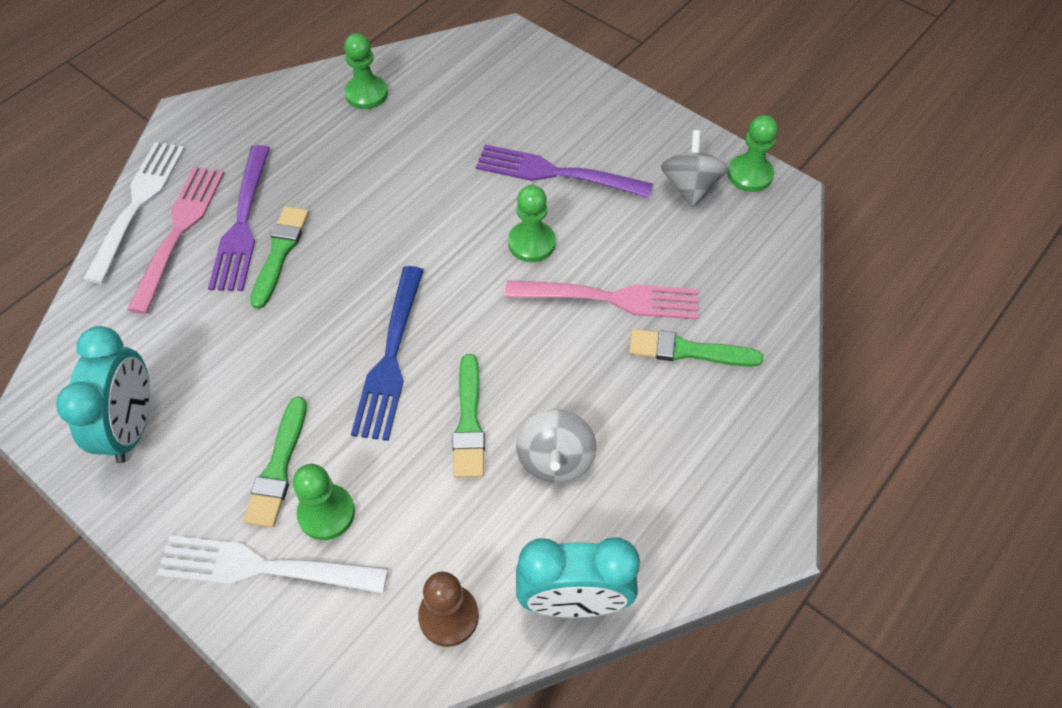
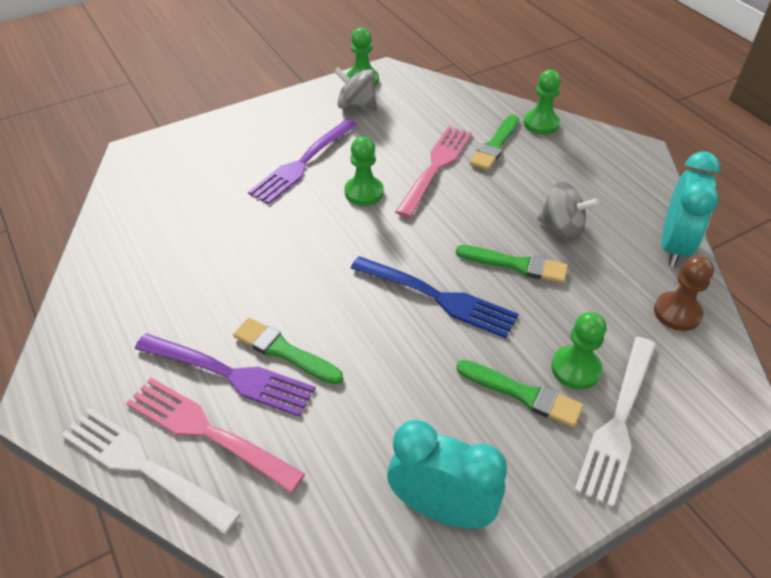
camera: 70 degrees left, 10 degrees down
(366, 94) = (128, 252): green pawn -> green pawn (541, 123)

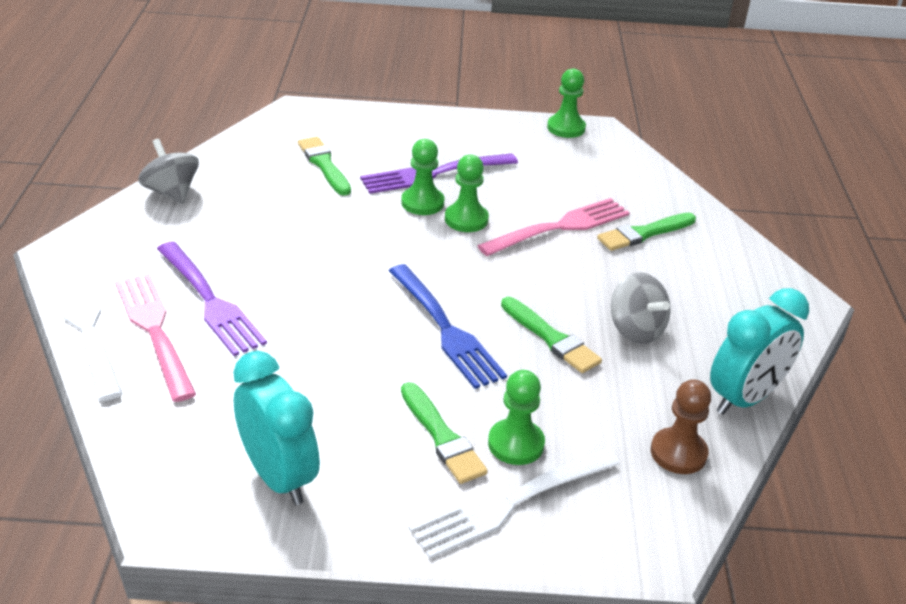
camera: 30 degrees right, 10 degrees down
(284, 351) = (269, 306): green brush -> green brush (324, 165)
(356, 106) = (535, 148): grey spinning top -> grey spinning top (171, 192)
(541, 123) = (718, 234): green pawn -> green pawn (422, 203)

